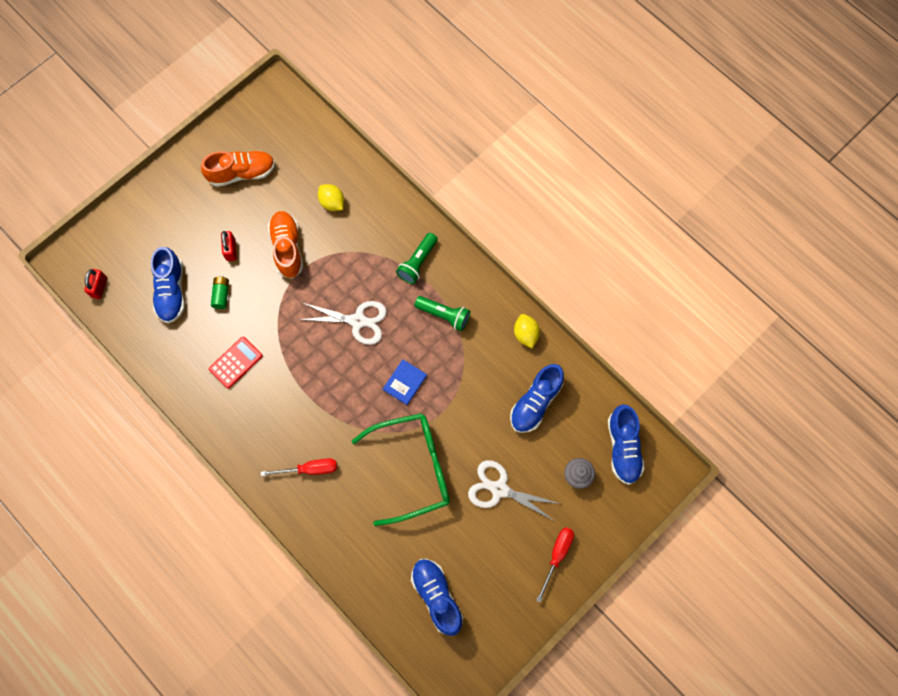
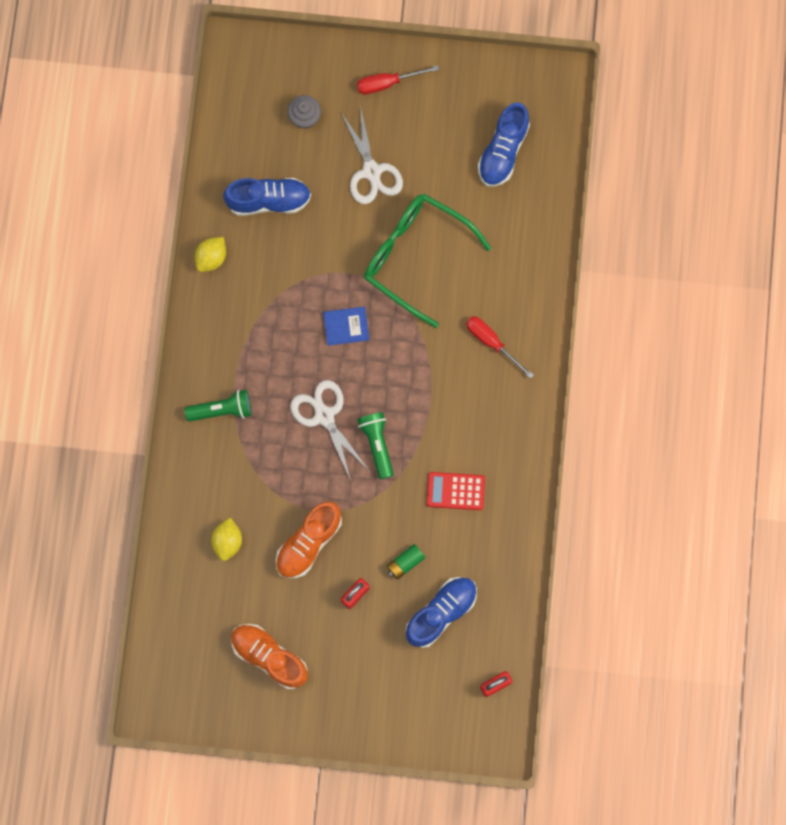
camera: 130 degrees left, 5 degrees up
(444, 315) = (254, 343): green flashlight -> green flashlight (377, 444)
(623, 447) = (248, 99): blue shoe -> none

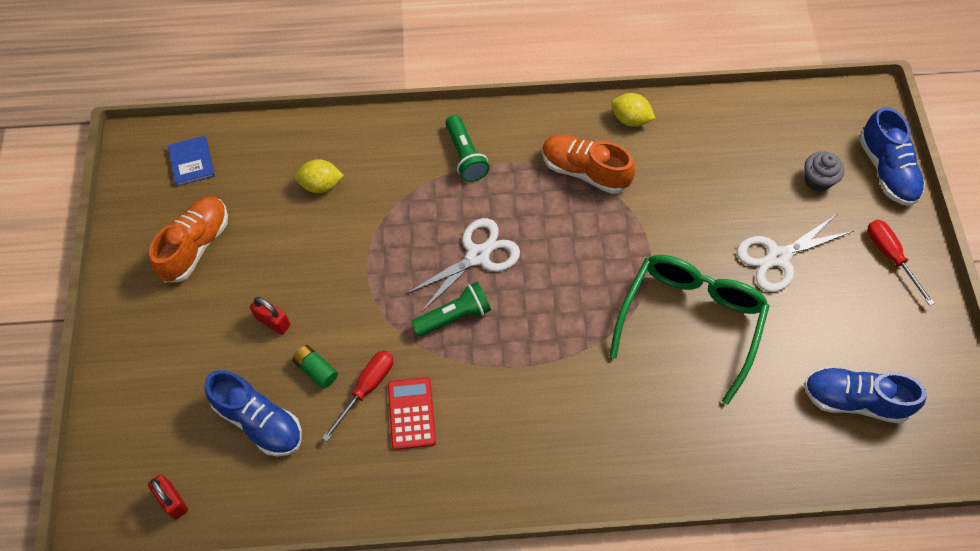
camera: 80 degrees right, 15 degrees down
(269, 201) = (710, 161): blue shoe -> blue shoe (886, 170)
(309, 542) = (329, 264): orange shoe -> orange shoe (585, 171)
(346, 326) = (587, 261): blue book -> blue book (192, 162)
(491, 342) = (606, 426): red screwdriver -> red screwdriver (366, 388)

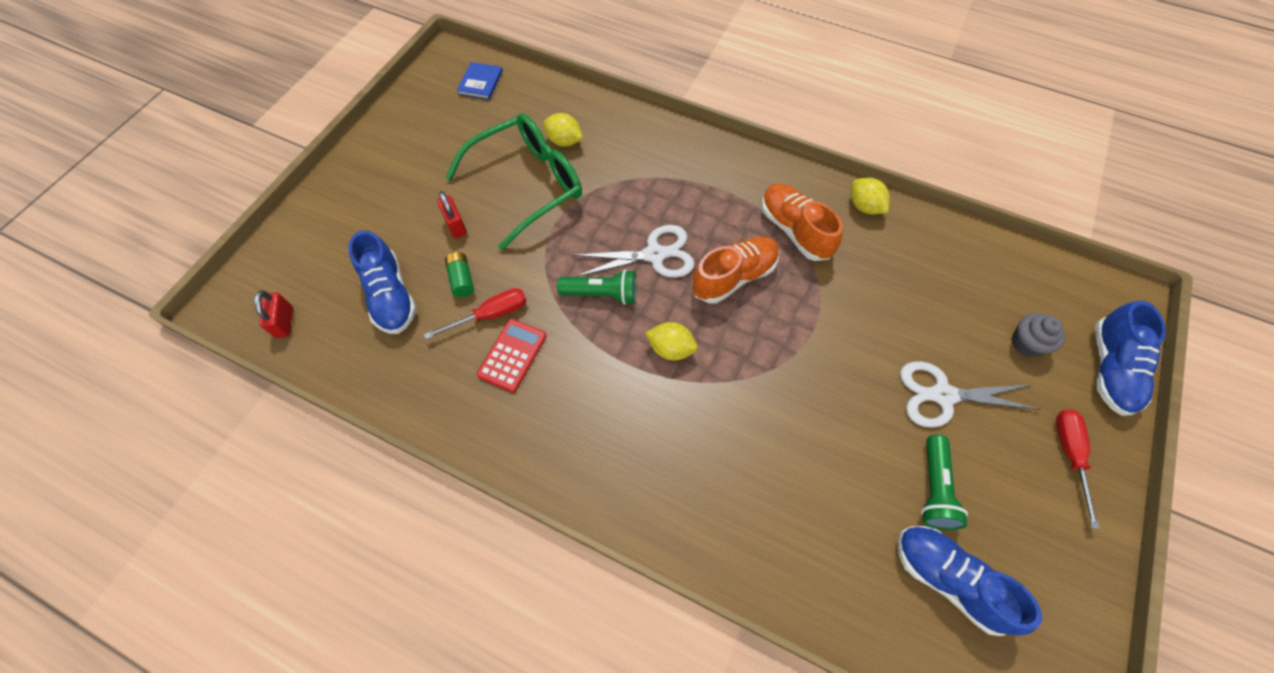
camera: 30 degrees right, 0 degrees up
(195, 246) = (440, 142): orange shoe -> orange shoe (734, 277)
(465, 156) = (696, 171): green flashlight -> green flashlight (933, 488)
(544, 334) = (671, 349): none -> yellow lemon
(690, 320) = (817, 408): green glasses -> green glasses (528, 184)

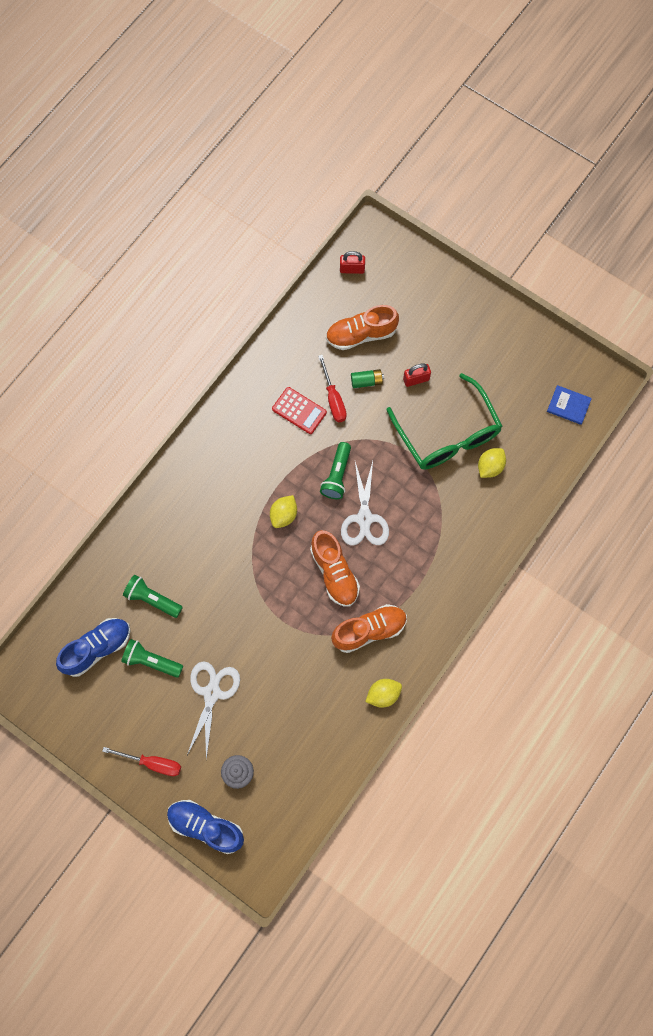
camera: 100 degrees right, 10 degrees up
(390, 296) = (361, 334): blue shoe -> orange shoe
(843, 508) = (152, 599): none -> green flashlight

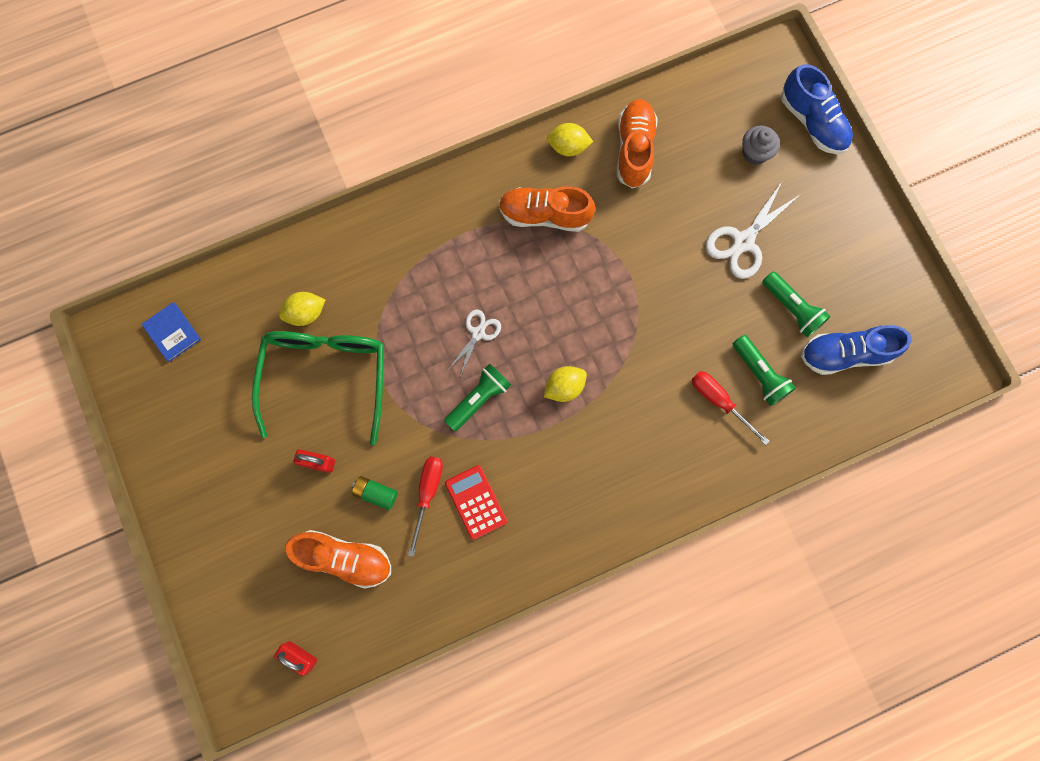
camera: 150 degrees left, 5 degrees up
(152, 763) = (838, 207): red screwdriver -> red screwdriver (719, 401)
(334, 572) = (545, 293): orange shoe -> orange shoe (634, 150)
(364, 518) = (478, 333): white scissors -> white scissors, size x0.61

